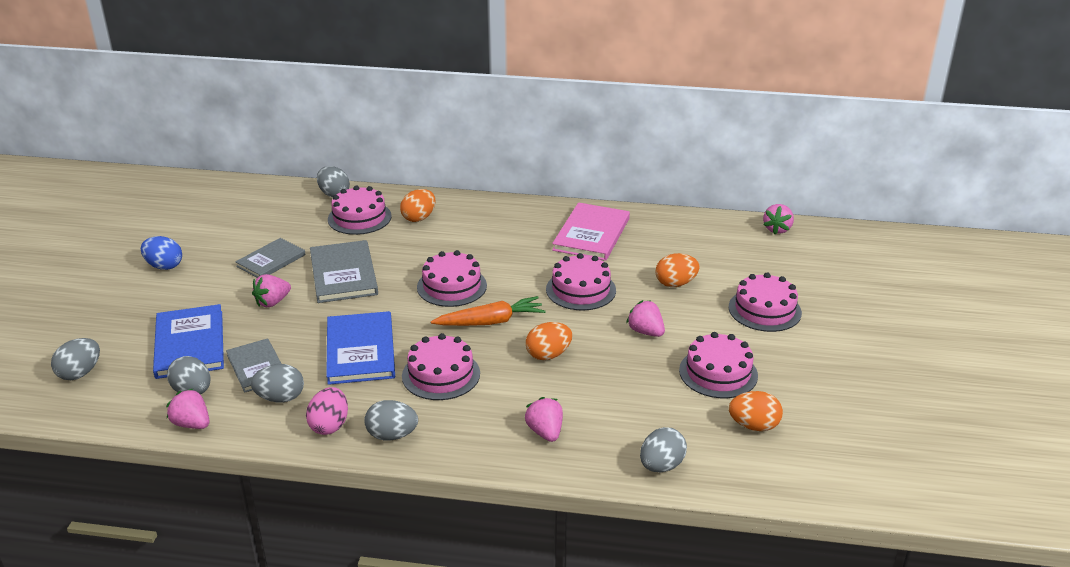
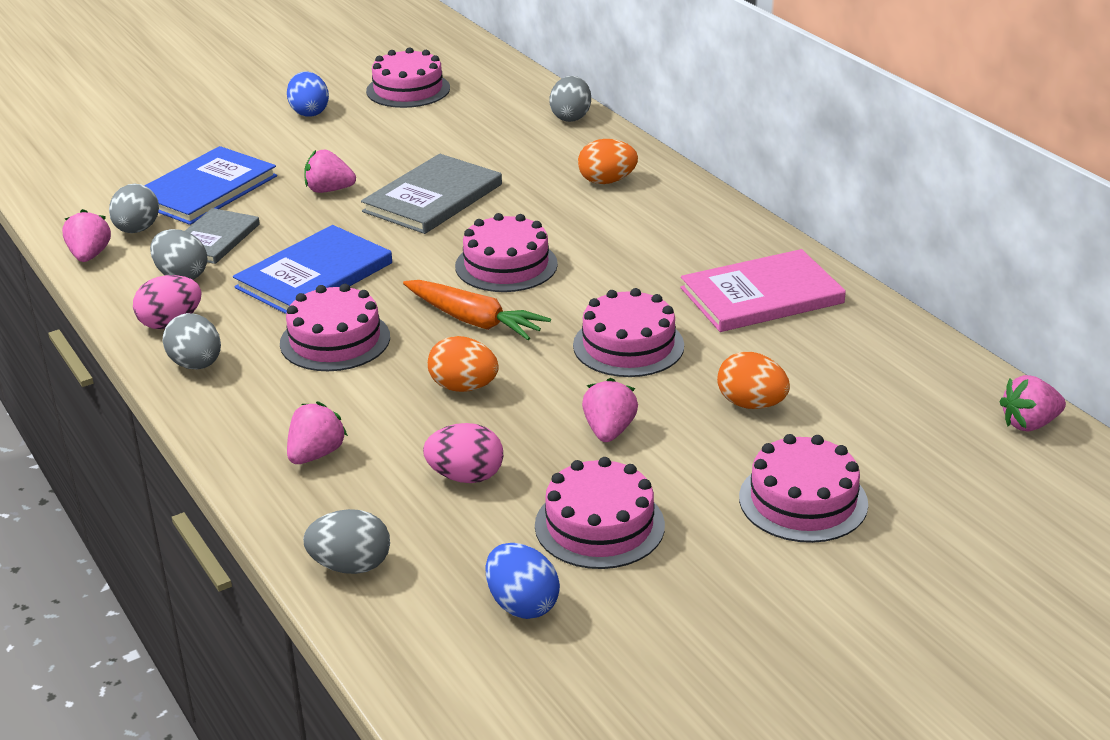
camera: 50 degrees right, 0 degrees up
(80, 373) = (99, 168): grey egg -> none
(271, 260) = (398, 152): grey book -> none
(359, 218) = (550, 152): pink cake -> pink cake (408, 89)
(629, 392) = (465, 476): none -> pink egg
(753, 426) = (522, 604): orange egg -> blue egg

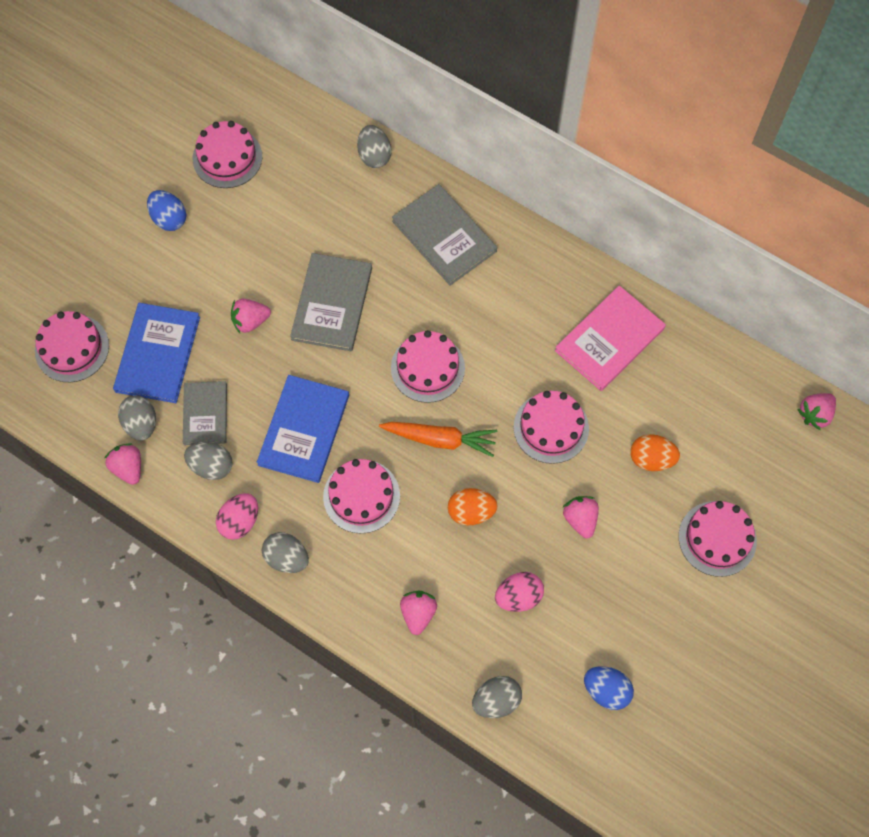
camera: 25 degrees left, 35 degrees up
(599, 525) = (616, 607): pink cake -> pink cake (72, 348)
(607, 181) = (444, 236): orange egg -> grey book

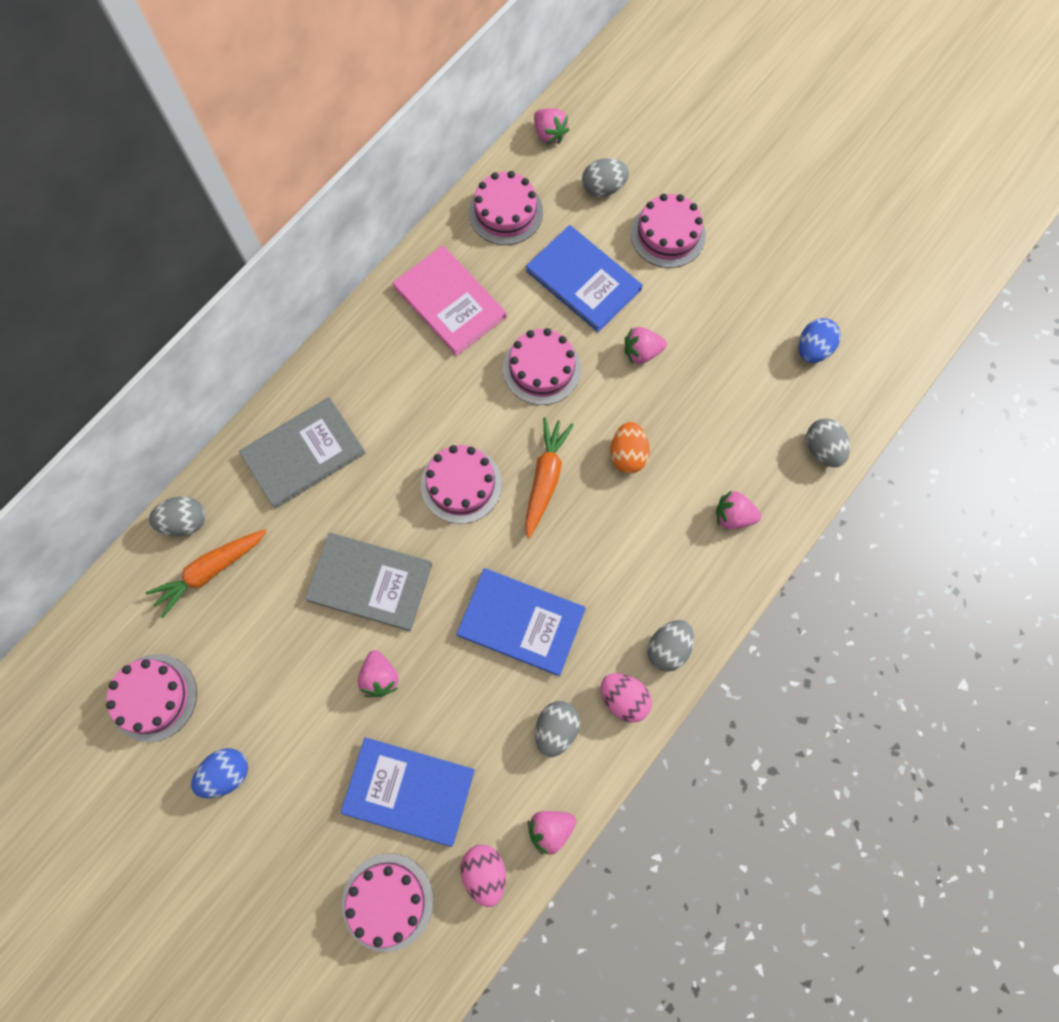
camera: 85 degrees left, 5 degrees up
(141, 424) = (496, 812): grey egg -> grey egg (603, 188)
(205, 414) = (491, 734): grey book -> none
(333, 181) = (210, 571): none -> orange carrot
(361, 496) = (603, 564): pink cake -> pink cake (506, 212)
(518, 596) = (719, 418): pink egg -> pink egg (484, 872)
(651, 459) = (583, 280): orange egg -> blue book

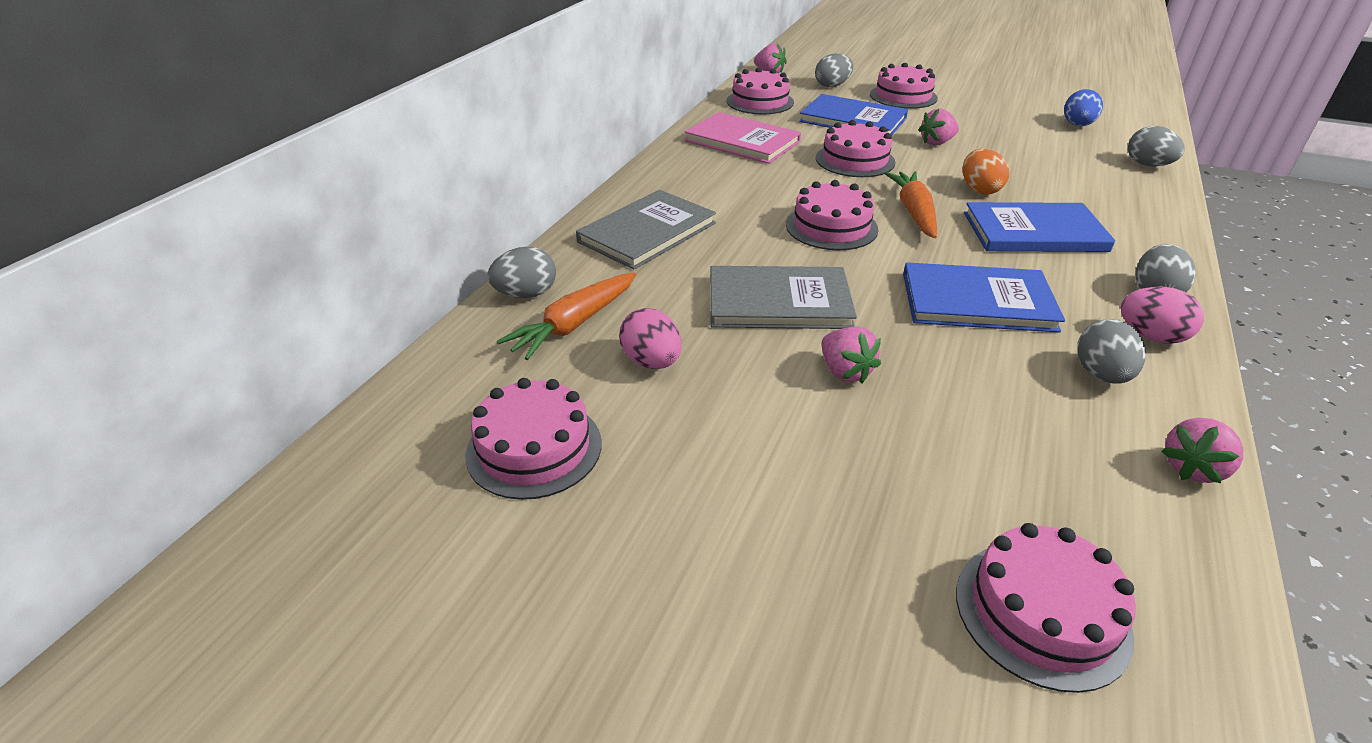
camera: 15 degrees left, 35 degrees down
(226, 773) = (683, 508): blue egg -> none
(409, 790) = (967, 470): blue book -> blue book (1034, 232)
(484, 872) = (1153, 537): pink egg -> pink egg (652, 362)
(733, 516) = (1116, 207): pink strawberry -> none

